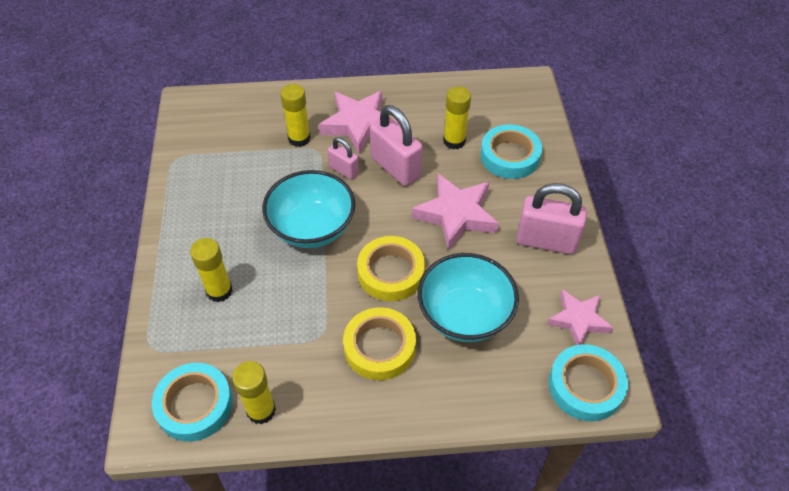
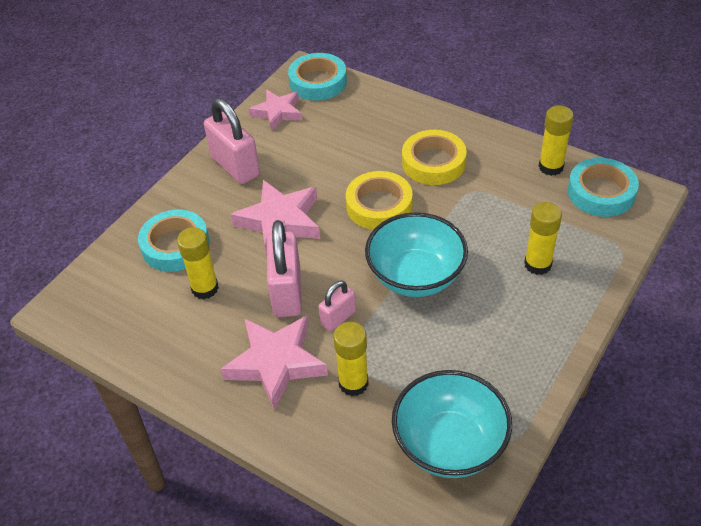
camera: 140 degrees left, 5 degrees down
(344, 170) = (338, 318): pink padlock -> pink padlock turned 60 degrees clockwise
(464, 315) = (352, 152): turquoise bowl -> turquoise bowl (449, 444)

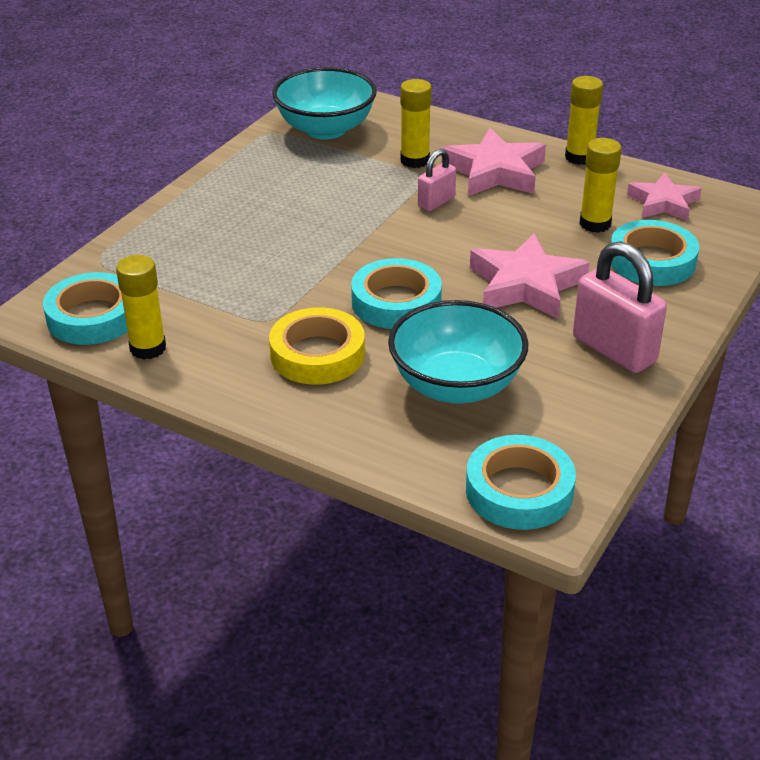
camera: 175 degrees right, 10 degrees down
(278, 112) = (576, 433): pink star -> pink star (663, 203)
(287, 292) = (498, 221): pink padlock -> none
(379, 206) = (396, 302): yellow tape -> turquoise tape
(415, 276) = (350, 234): turquoise bowl -> turquoise bowl (456, 386)
(538, 264) = (205, 245): yellow glue stick -> yellow glue stick (579, 157)

